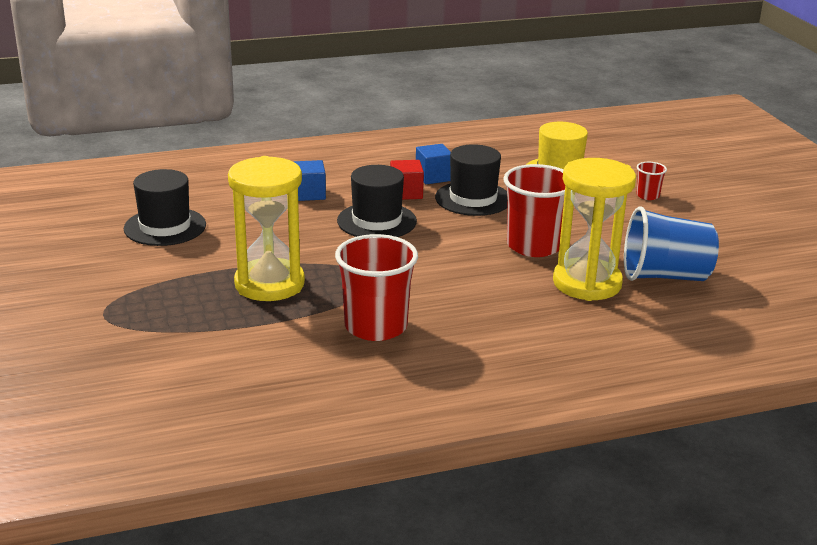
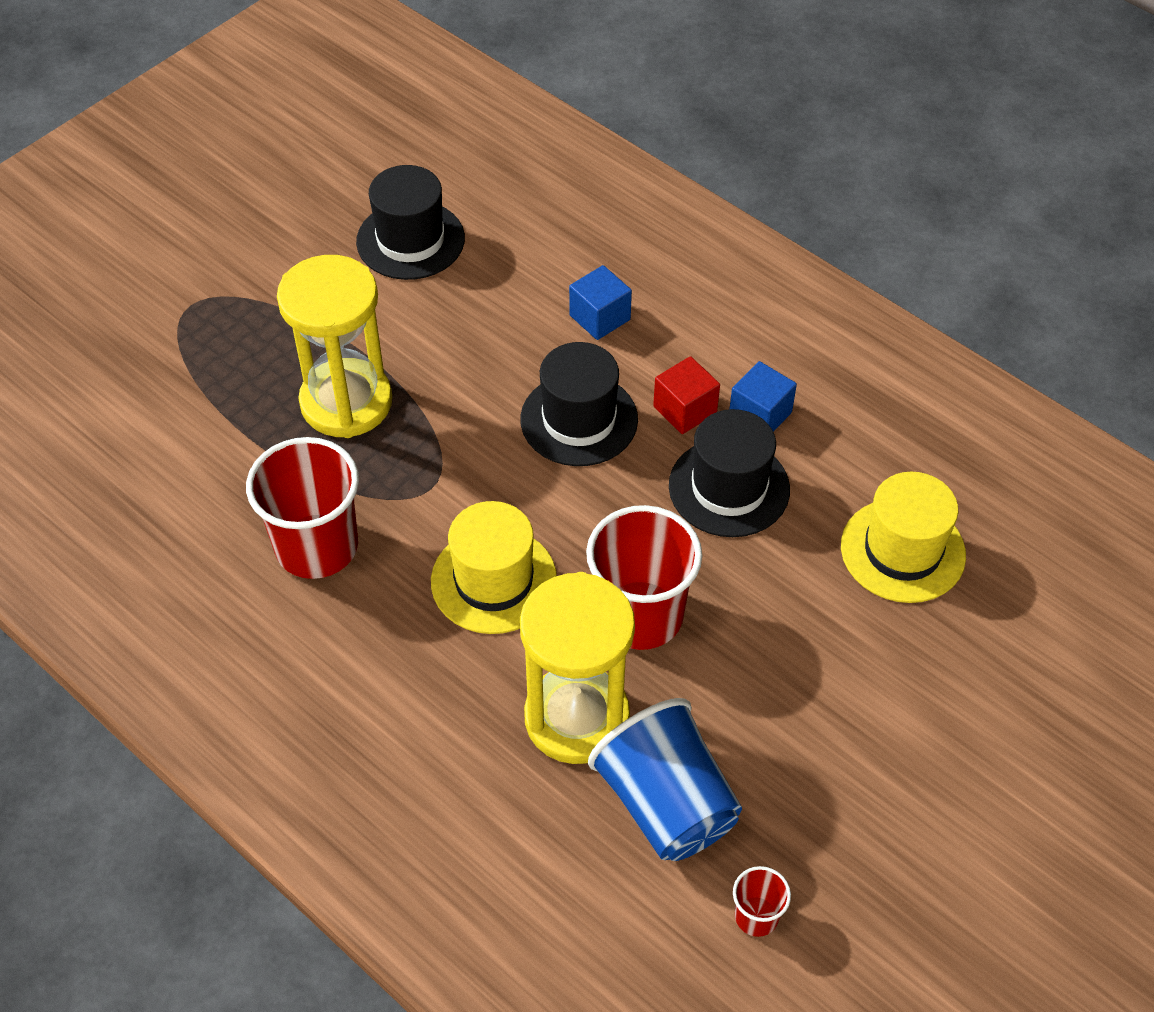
camera: 60 degrees right, 25 degrees up
(465, 278) = (494, 580): none -> yellow hat
(647, 196) = (920, 691): red cup -> red cup (756, 916)

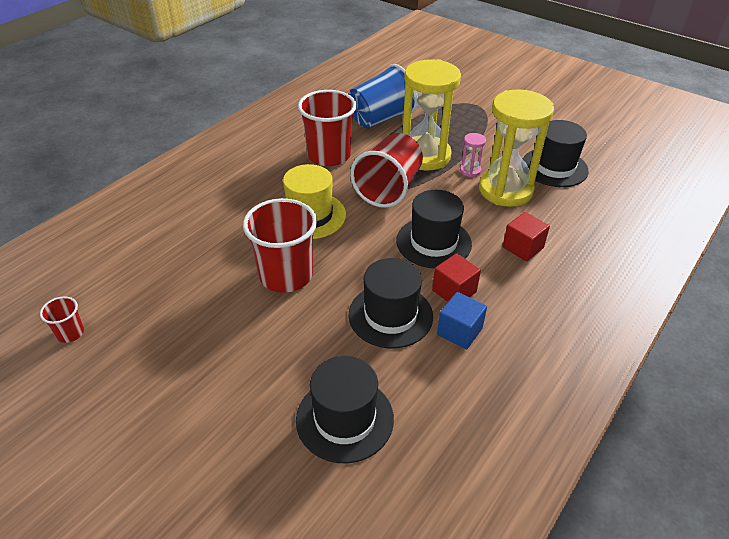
camera: 85 degrees right, 10 degrees down
(401, 347) = (470, 171): none -> pink hourglass
(434, 463) = (388, 188): none -> red cup
(577, 718) = (216, 252): yellow hourglass -> yellow hourglass (505, 190)
(599, 317) = (523, 247): blue cube -> red cube
(666, 804) = (154, 291): blue cup -> blue cup (381, 119)
(902, 550) = (344, 419): yellow hat -> black hat

